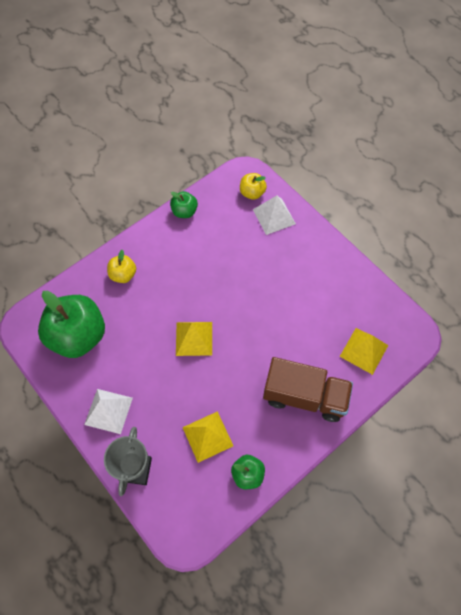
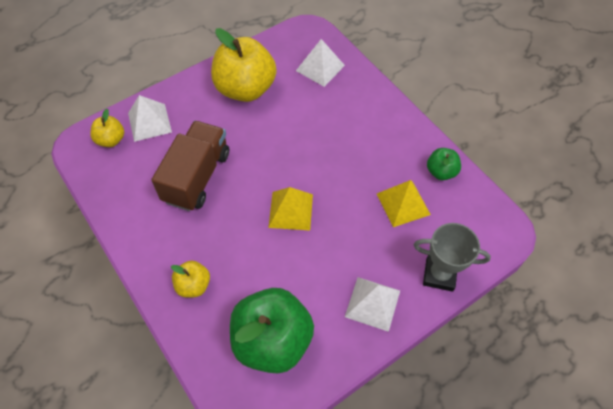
camera: 85 degrees left, 5 degrees down
(184, 212) = (117, 212): green apple -> none
(304, 396) = (363, 118): brown truck -> brown truck (197, 177)
(324, 286) = (245, 89): none -> yellow apple
(364, 350) = (320, 67): yellow pyramid -> white pyramid

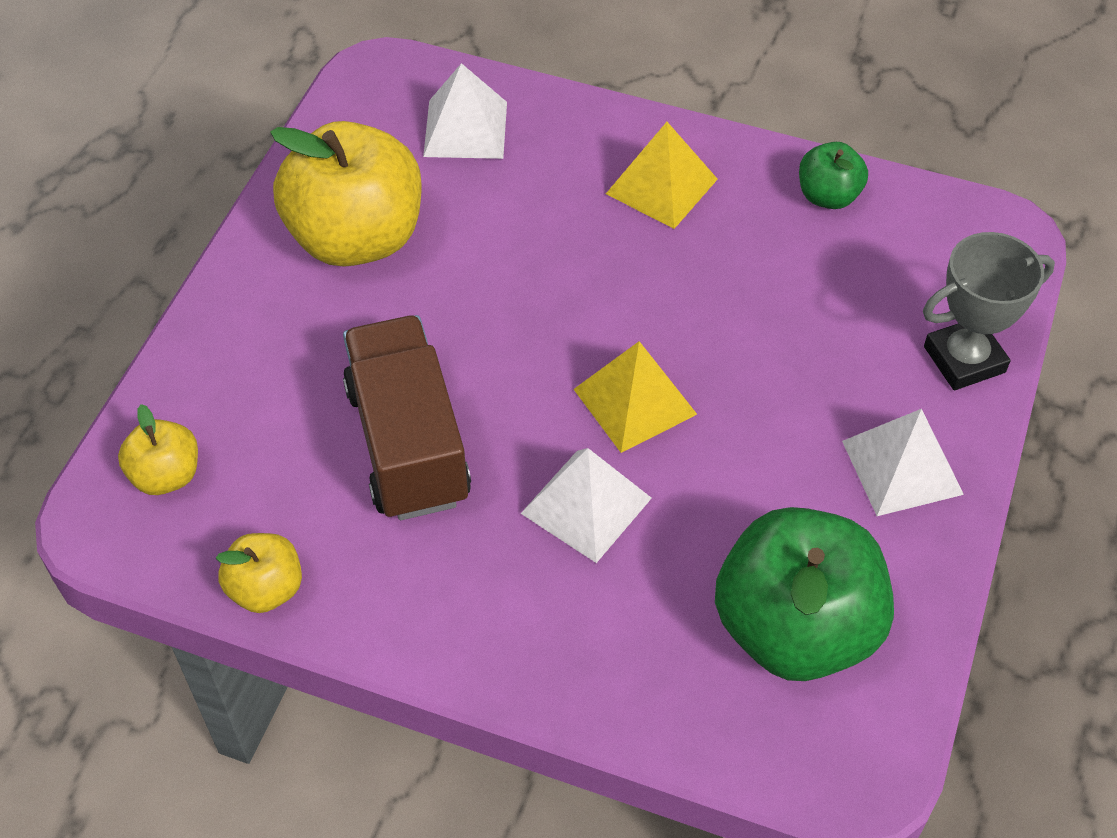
camera: 35 degrees left, 5 degrees down
(149, 122) = (217, 399): white pyramid -> white pyramid (586, 505)
(193, 285) = (576, 629): yellow apple -> yellow apple (266, 589)
(403, 204) = (812, 282): yellow pyramid -> yellow pyramid (661, 186)

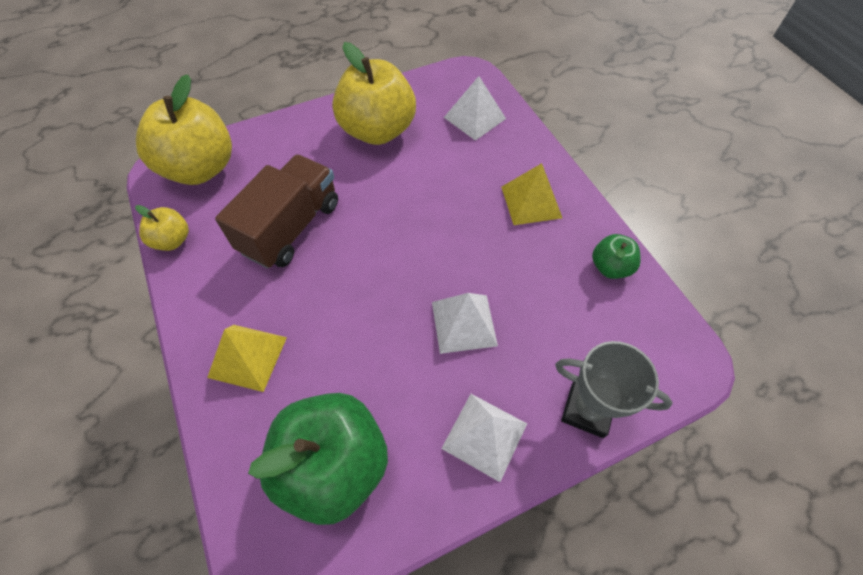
camera: 45 degrees right, 5 degrees up
(166, 475) = (200, 168): yellow apple -> yellow apple, size x2.07
(586, 505) = (322, 316): white pyramid -> white pyramid (464, 323)
(635, 401) = (399, 288): yellow pyramid -> yellow pyramid (247, 357)

